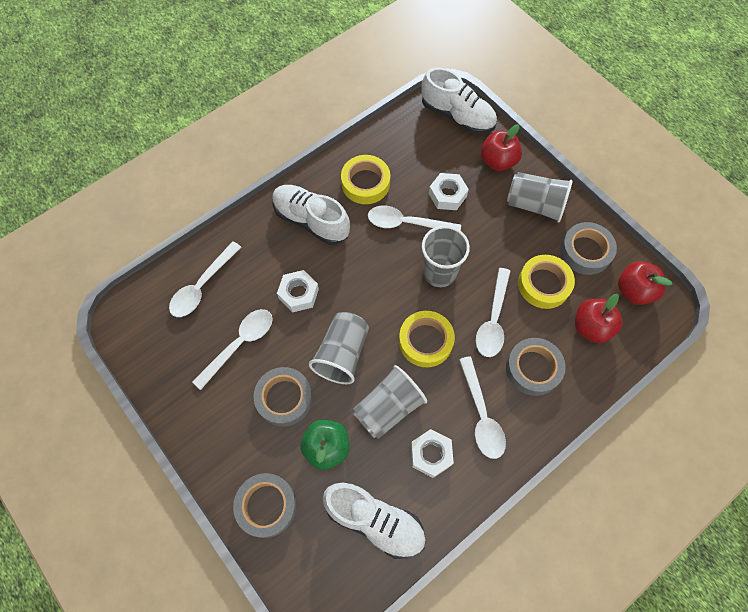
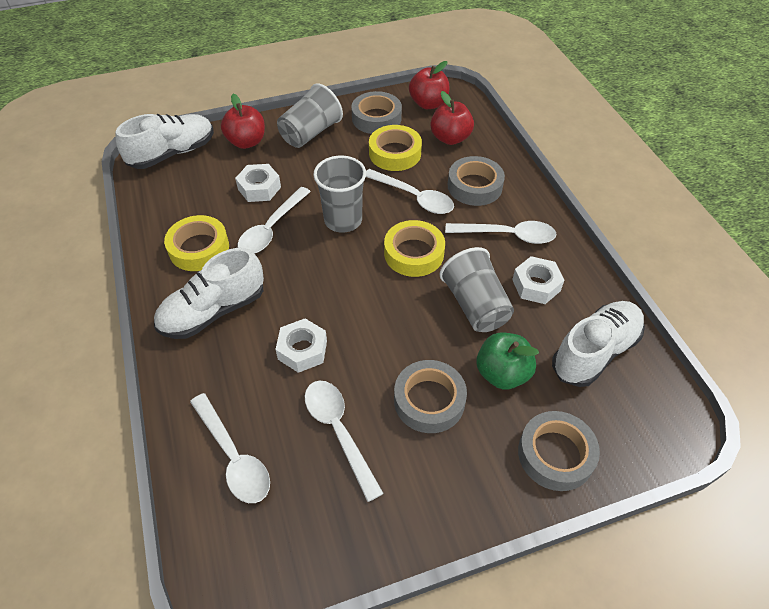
camera: 70 degrees left, 15 degrees down
(342, 354) = (397, 328): grey cup -> none

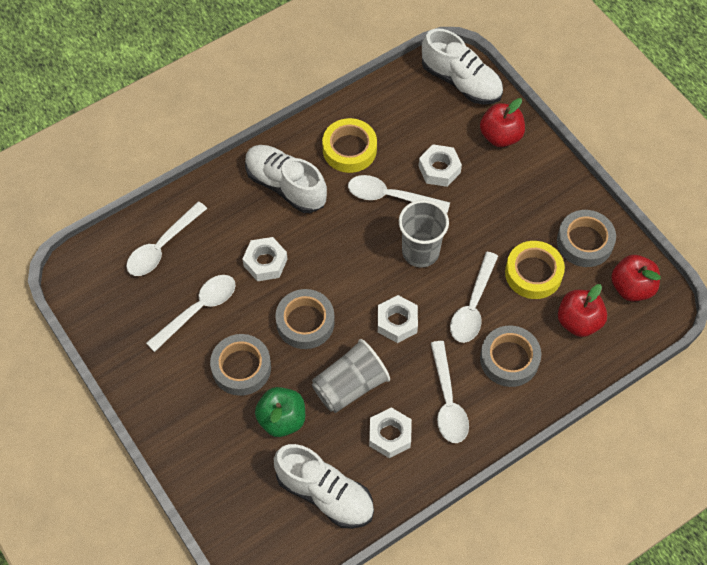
camera: 75 degrees right, 10 degrees up
(310, 133) = (536, 187): grey cup -> none
(414, 253) = (397, 322): yellow tape -> white nut
(555, 454) = (215, 470): grey tape -> grey tape (305, 322)

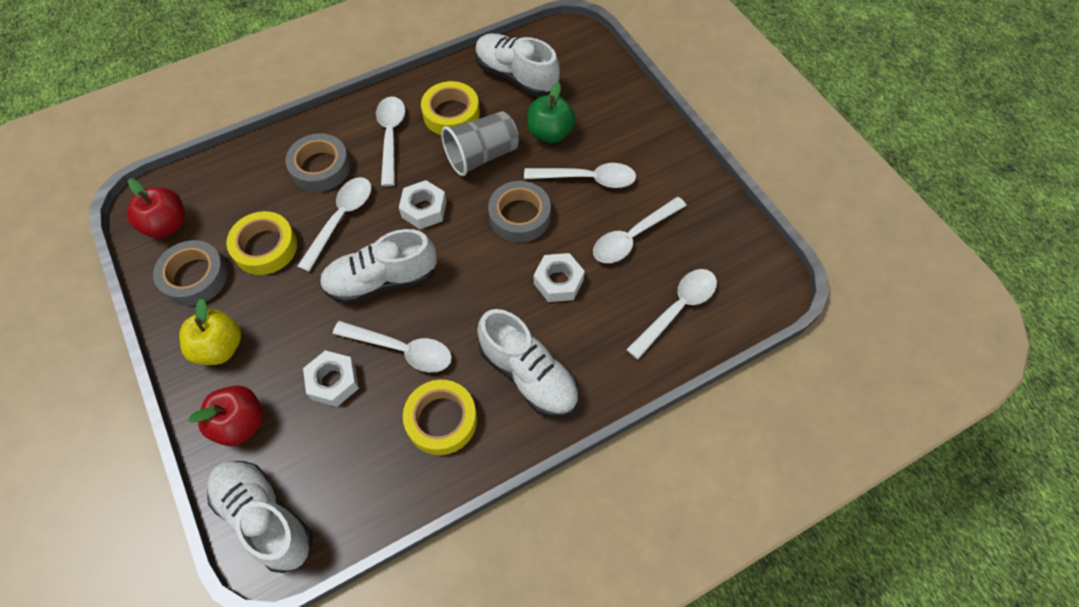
camera: 175 degrees left, 0 degrees up
(241, 368) = (587, 179): grey tape -> white spoon
(390, 435) = (451, 114): white nut -> yellow tape
(420, 252) = (382, 280): grey cup -> white shoe
(538, 187) = (220, 347): none -> yellow apple
(579, 321) = (237, 196): red apple -> none

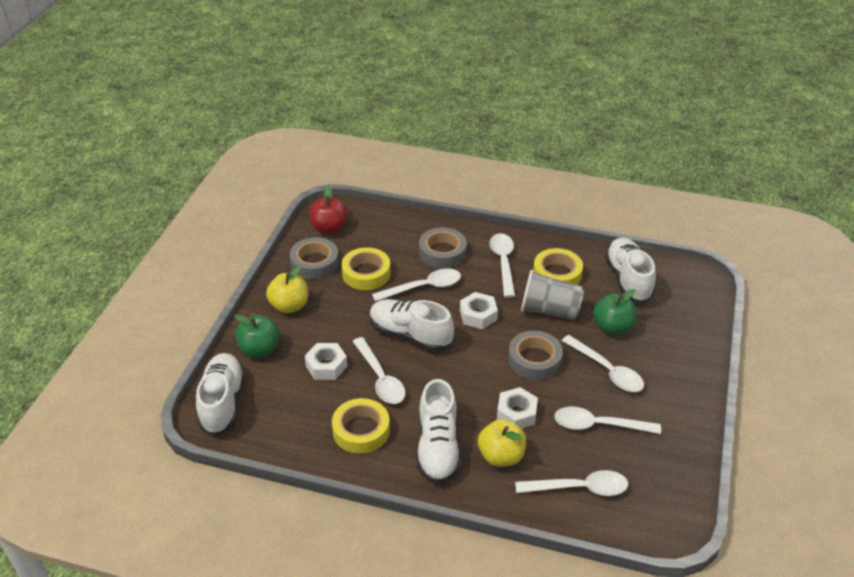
camera: 45 degrees right, 20 degrees down
(241, 423) = (259, 349): red apple -> green apple
(391, 137) = (503, 263): white spoon -> white spoon turned 45 degrees counterclockwise
(588, 335) = (501, 456): none -> yellow apple

